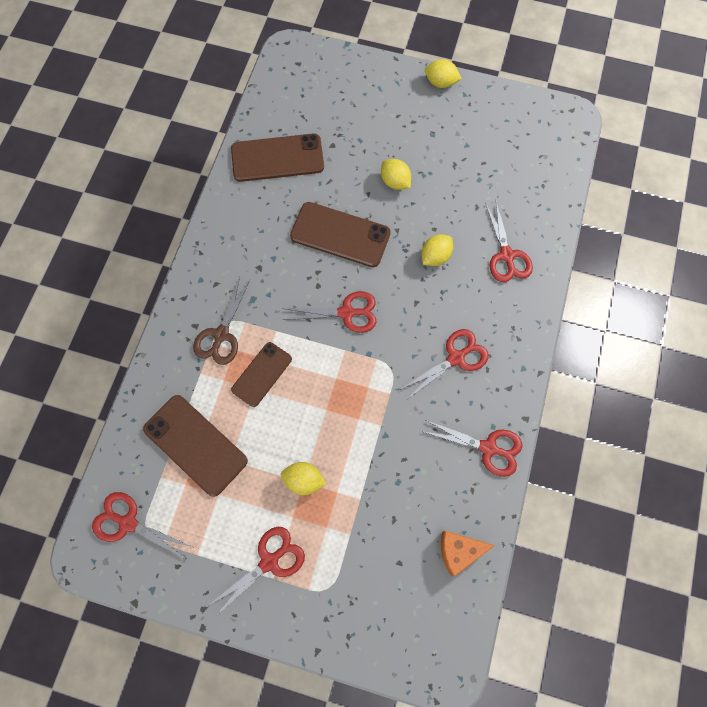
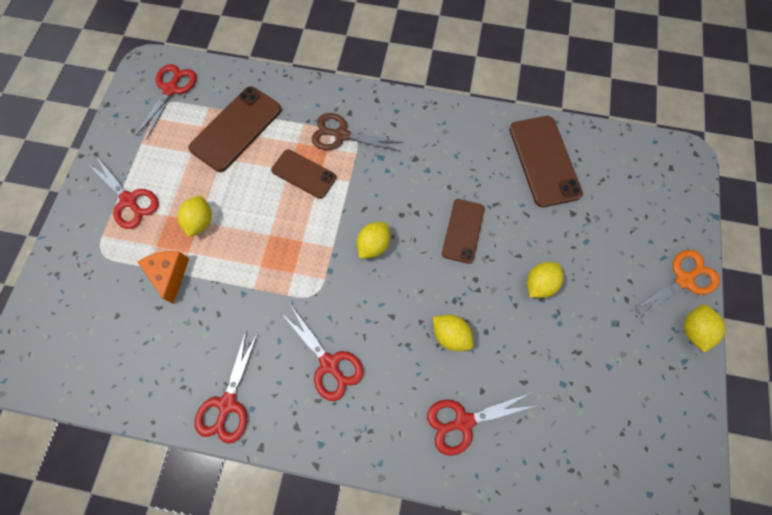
camera: 85 degrees right, 0 degrees up
(340, 235) = (463, 231): brown phone -> brown phone, size x0.64
(346, 313) = (373, 245): red scissors -> yellow lemon
(400, 79) = (683, 280): none -> orange scissors
(459, 551) = (122, 375): orange cheese -> orange cheese (170, 274)

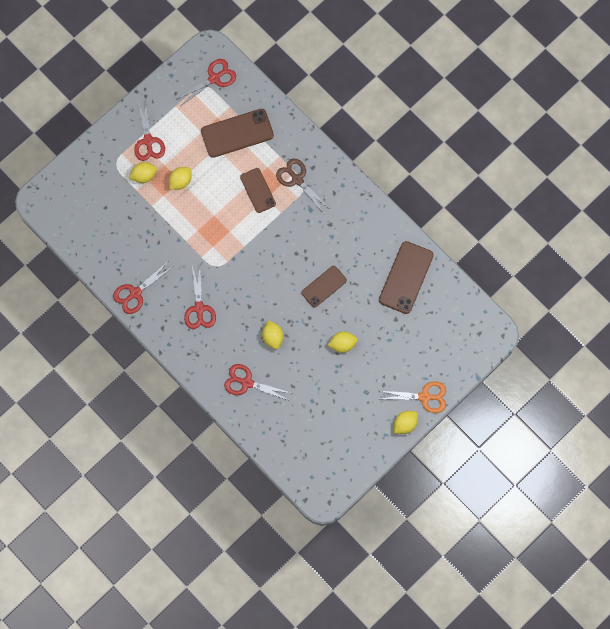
camera: 35 degrees right, 5 degrees up
(170, 274) = (146, 202): orange cheese -> none
(373, 245) = (267, 260): yellow lemon -> yellow lemon (144, 176)

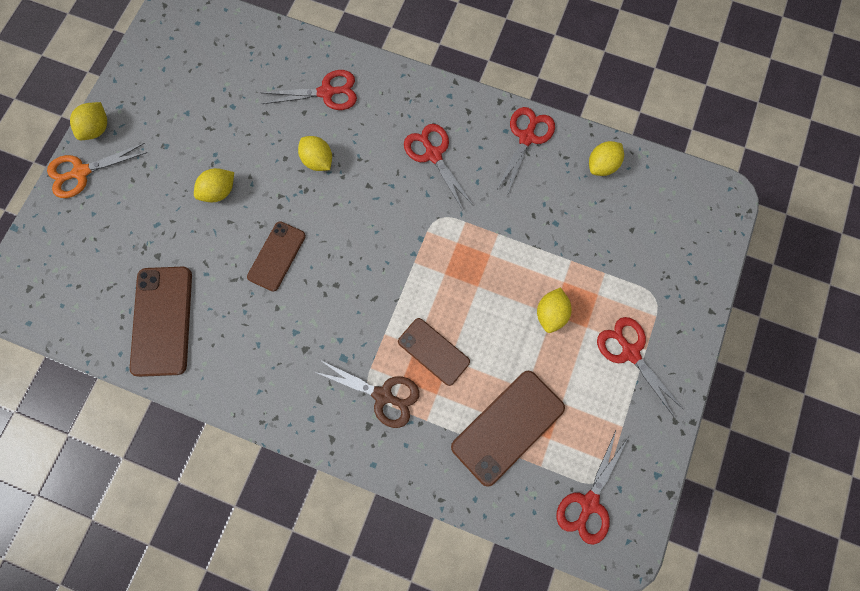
camera: 155 degrees right, 0 degrees up
(144, 176) = (606, 298): yellow lemon -> yellow lemon (601, 165)

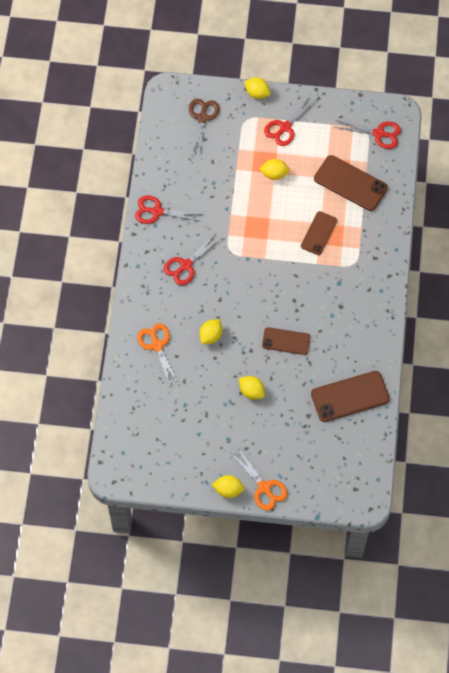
camera: 105 degrees left, 10 degrees down
(326, 92) = (157, 345): red scissors -> orange scissors
(383, 395) = (354, 254): brown scissors -> brown scissors (202, 118)
(601, 165) = (165, 163): yellow lemon -> yellow lemon (257, 93)

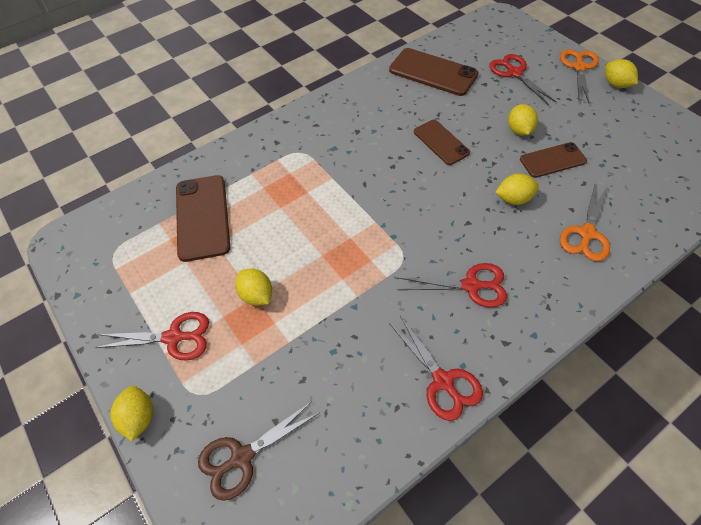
camera: 130 degrees left, 10 degrees down
(318, 233) = (294, 200): brown phone -> brown phone (552, 160)
(379, 134) = (108, 238): red scissors -> red scissors (514, 73)

